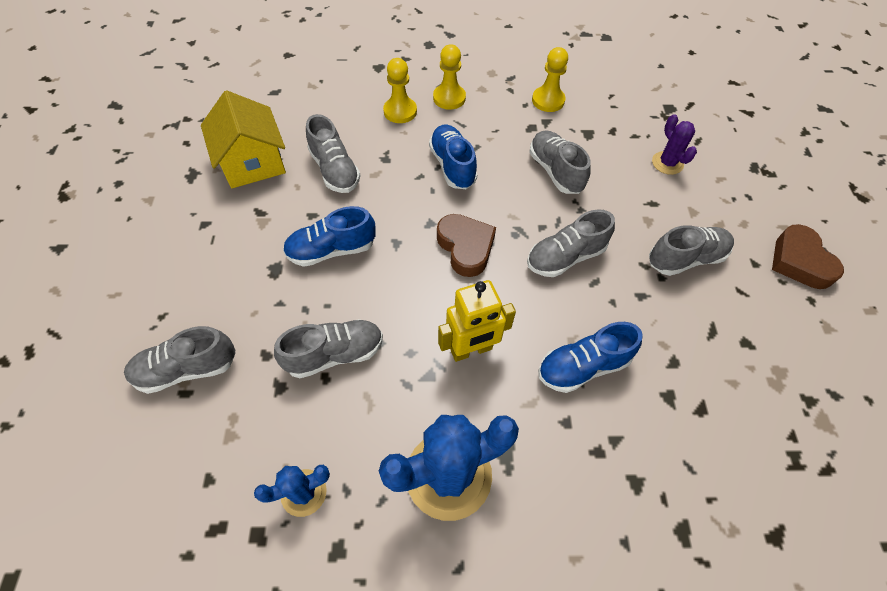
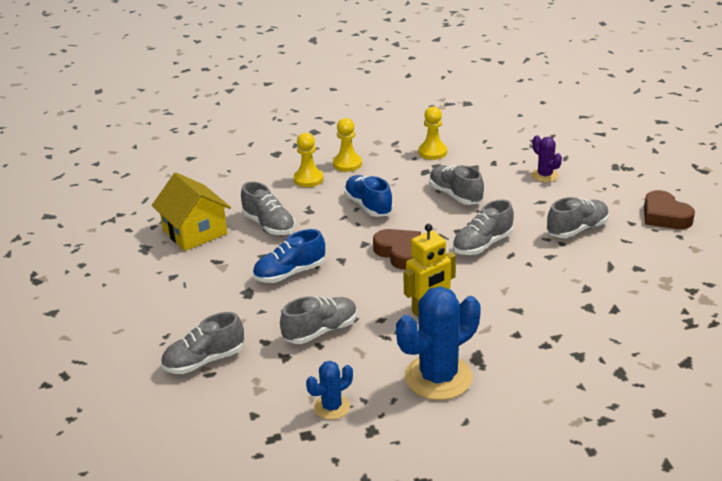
camera: 10 degrees left, 25 degrees down
(582, 366) = (518, 303): blue shoe -> none

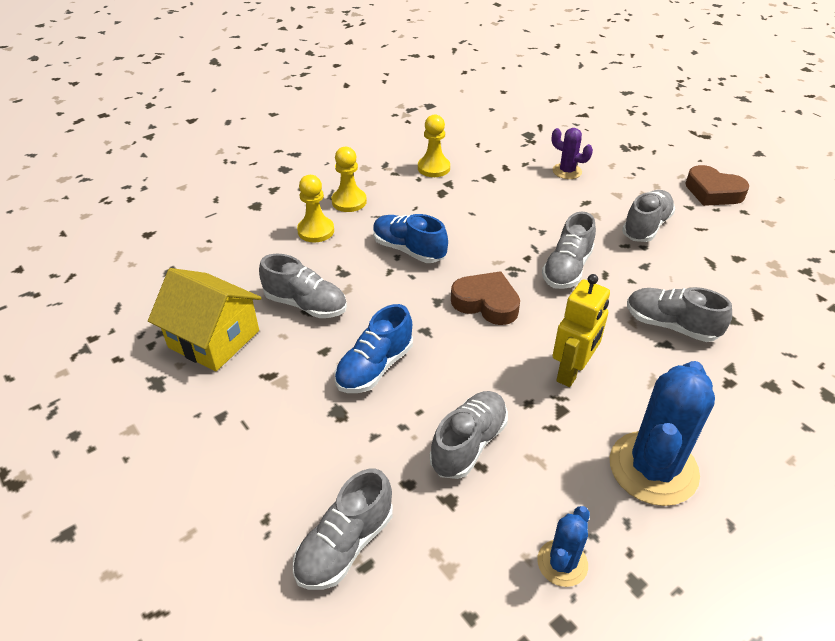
camera: 25 degrees left, 10 degrees up
(455, 195) = (494, 214): grey shoe -> grey shoe (671, 325)

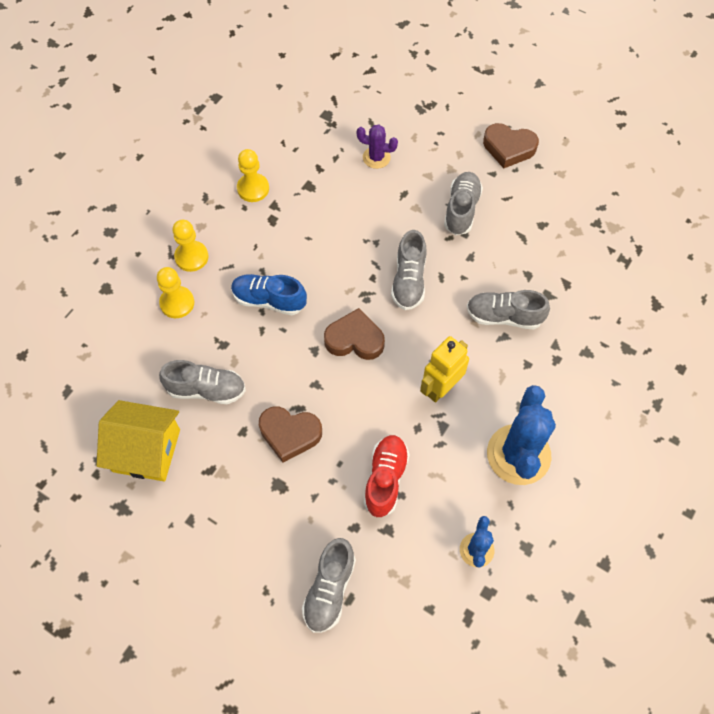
camera: 20 degrees left, 20 degrees up
(375, 367) = (290, 434): blue shoe -> brown heart
(469, 444) = (385, 479): grey shoe -> red shoe
(572, 372) = (441, 388): yellow robot -> yellow robot turned 150 degrees counterclockwise

